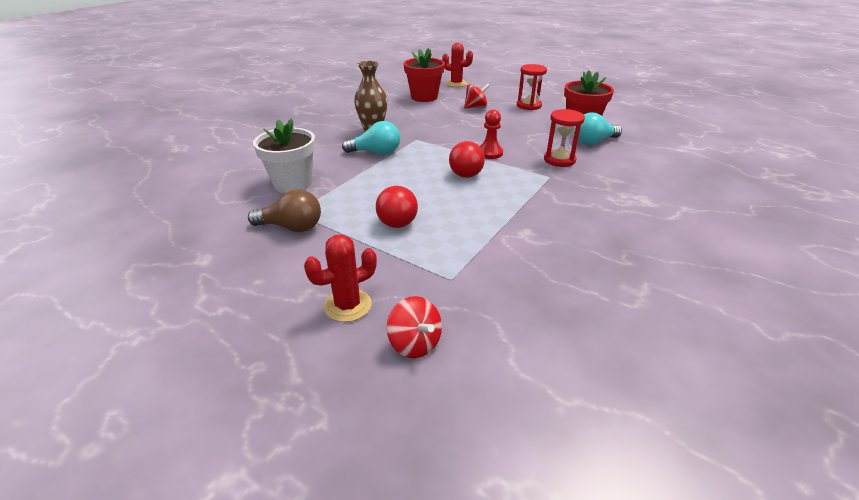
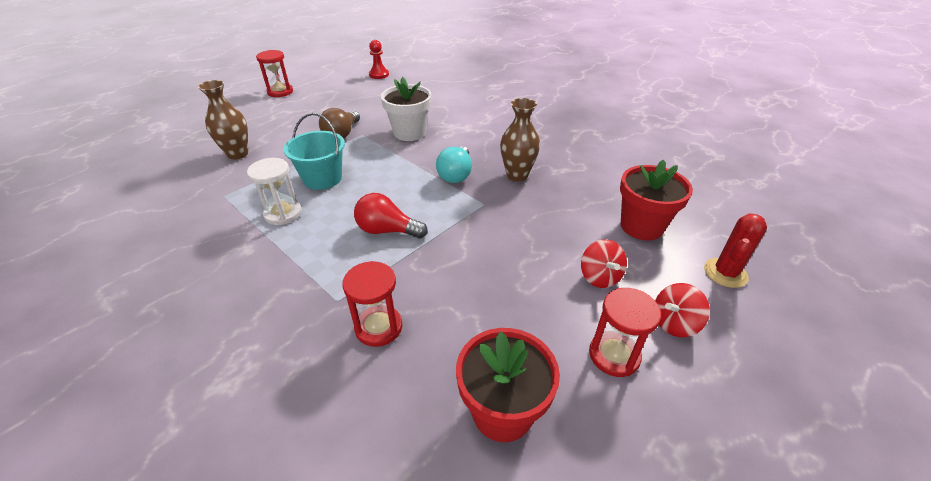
camera: 100 degrees right, 5 degrees up
(99, 337) = (280, 92): none -> red hourglass
(348, 305) = (238, 154): red cactus -> brown vase
(397, 218) = (322, 178): red light bulb -> turquoise bucket
(415, 343) = (182, 175): red spinning top -> red spinning top (674, 323)
(466, 226) = (283, 213): none -> white hourglass
(490, 153) = (426, 259): red pawn -> red pawn (379, 75)
(593, 142) = (425, 401): turquoise light bulb -> none

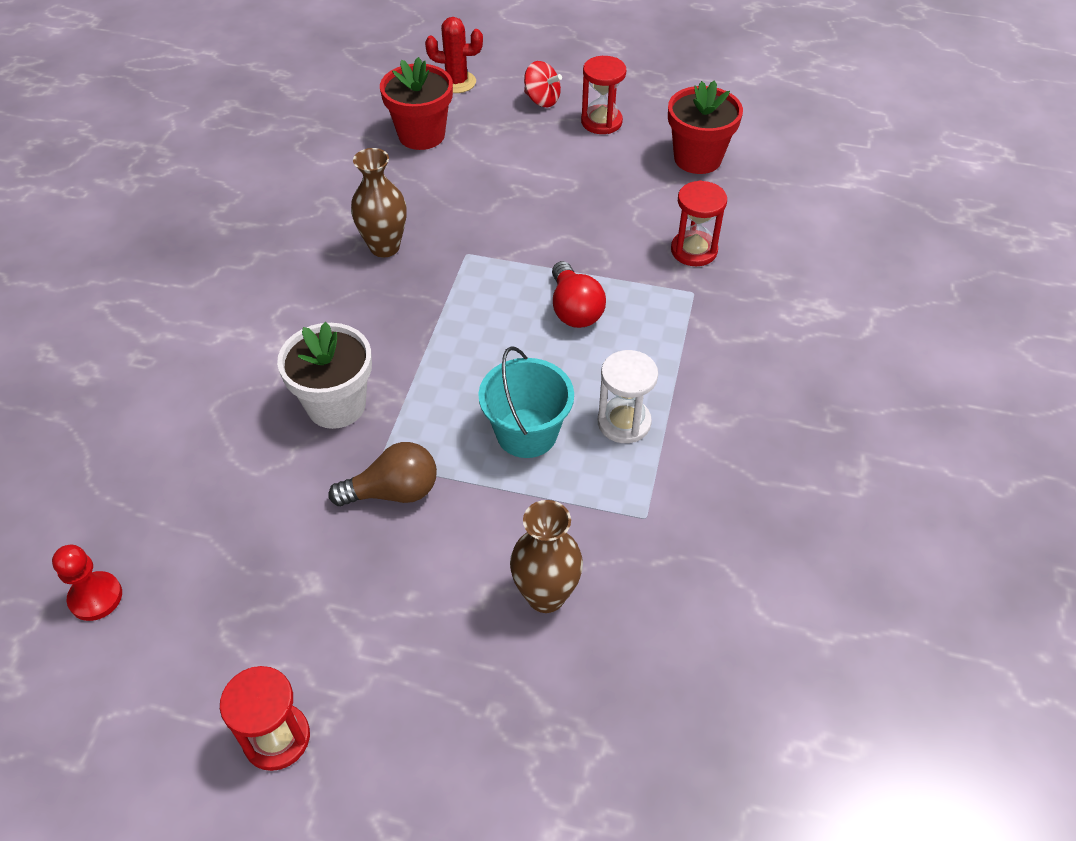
camera: 120 degrees left, 10 degrees up
(456, 174) = (421, 301): turquoise light bulb -> none
(599, 277) = (520, 145): red spinning top -> none

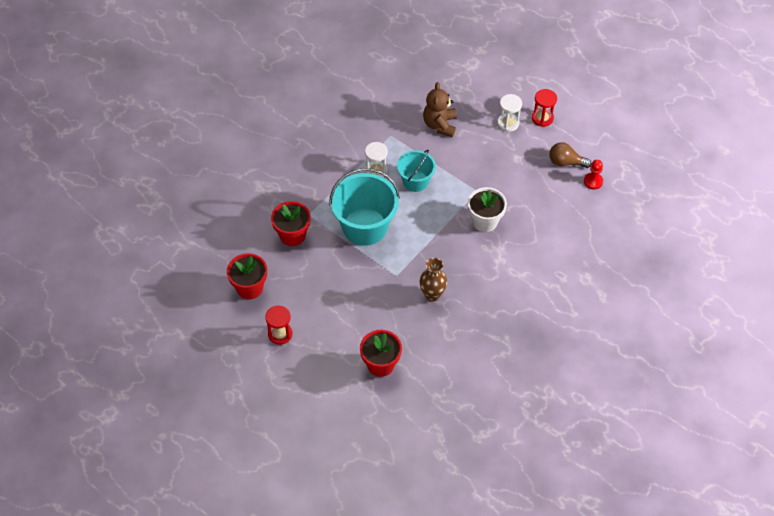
camera: 155 degrees left, 5 degrees up
(369, 678) = (508, 123): none -> white hourglass
(393, 492) = (476, 178): brown light bulb -> brown light bulb (566, 162)
(456, 82) = (340, 400): red cactus -> none
(542, 100) = (301, 365): red spinning top -> none
(546, 595) = (440, 125): brown vase -> brown teddy bear
(574, 309) = (365, 227): red light bulb -> turquoise bucket
(694, 250) = (292, 235): red hourglass -> red flower pot

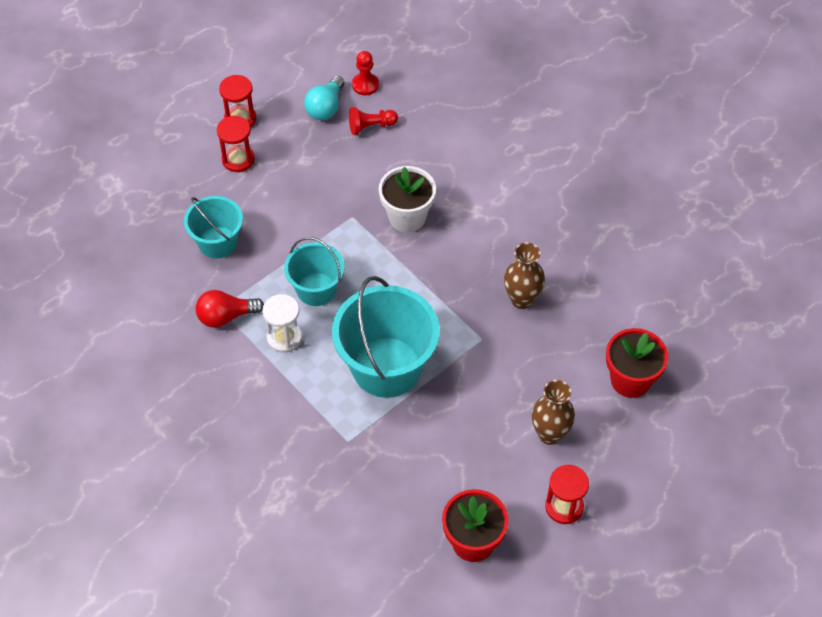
camera: 80 degrees left, 0 degrees up
(292, 235) = (383, 469): red flower pot -> none
(331, 321) = (550, 434): none -> brown vase
(385, 139) = (226, 316): none -> red light bulb
(440, 125) = (217, 242): brown teddy bear -> turquoise bucket
(508, 123) = (238, 159): white hourglass -> red hourglass
(557, 190) = (371, 126): none -> red pawn
(566, 162) = (325, 107): brown light bulb -> turquoise light bulb

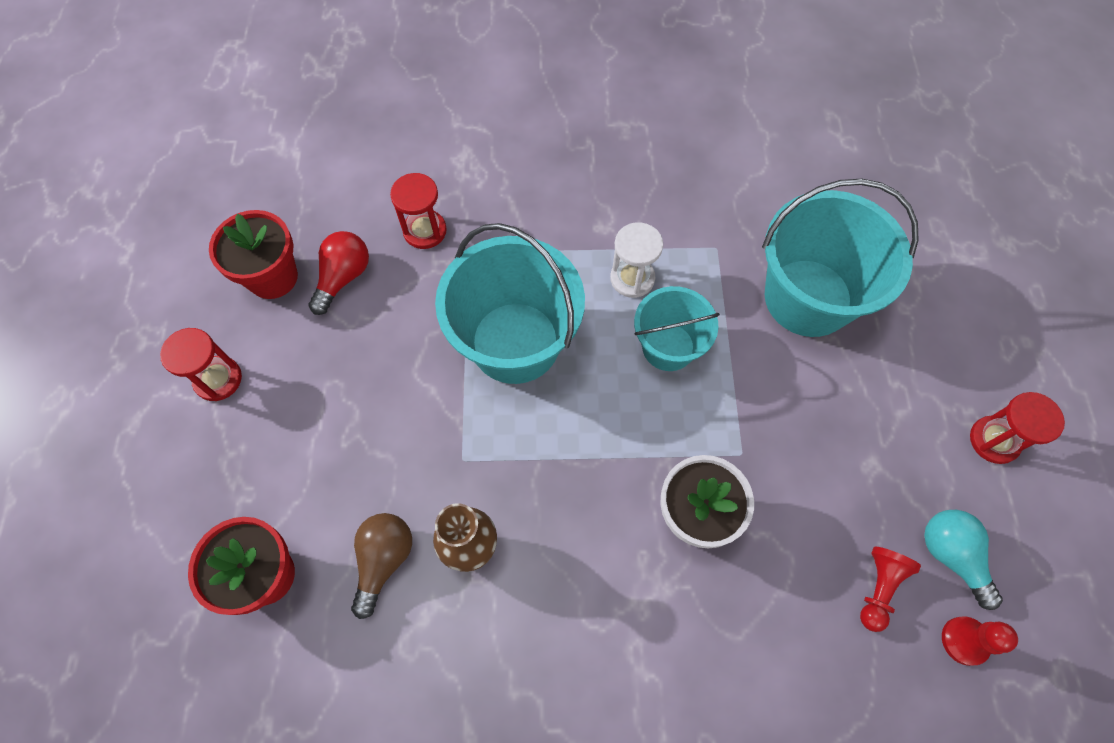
camera: 130 degrees right, 10 degrees up
(217, 242) = (808, 298): turquoise bucket -> turquoise bucket, size x1.70
(226, 316) = (702, 246): red light bulb -> red light bulb (343, 277)
(238, 159) = (923, 394): red hourglass -> red hourglass (425, 231)
(550, 434) = (296, 432): brown vase -> none
(567, 333) = (384, 560): none -> brown light bulb

